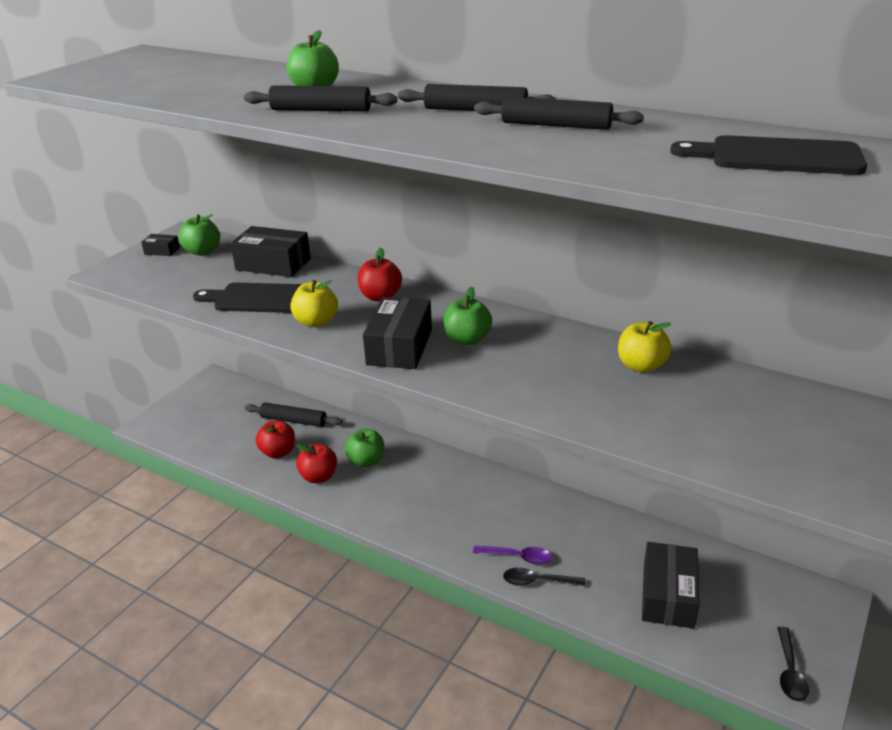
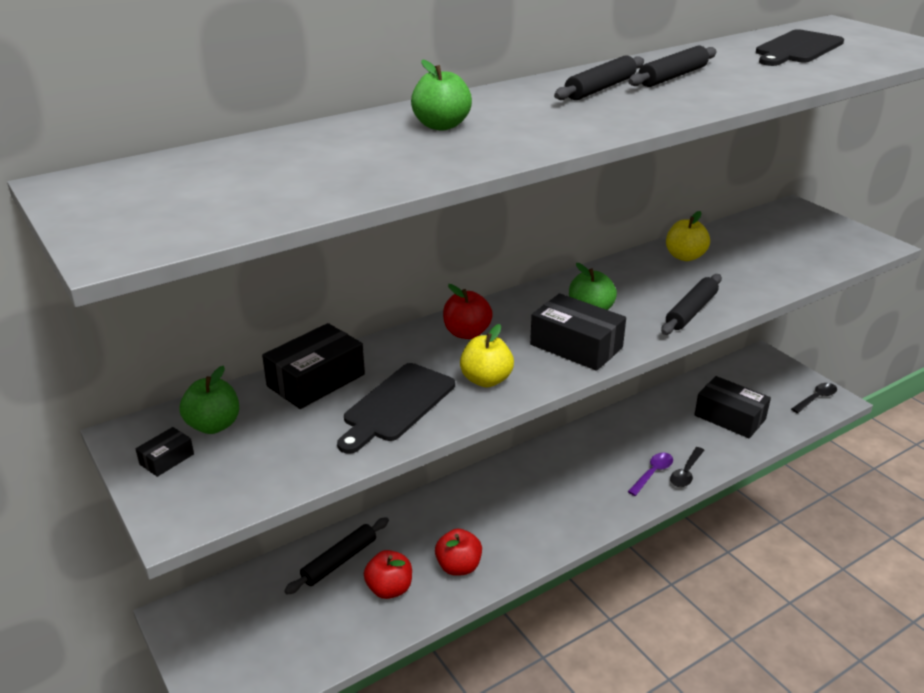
camera: 65 degrees left, 0 degrees up
(321, 110) = (525, 133): black rolling pin -> black rolling pin (691, 311)
(366, 461) = (459, 524): green apple -> none
(789, 672) = (816, 398): black spoon -> black spoon turned 75 degrees counterclockwise

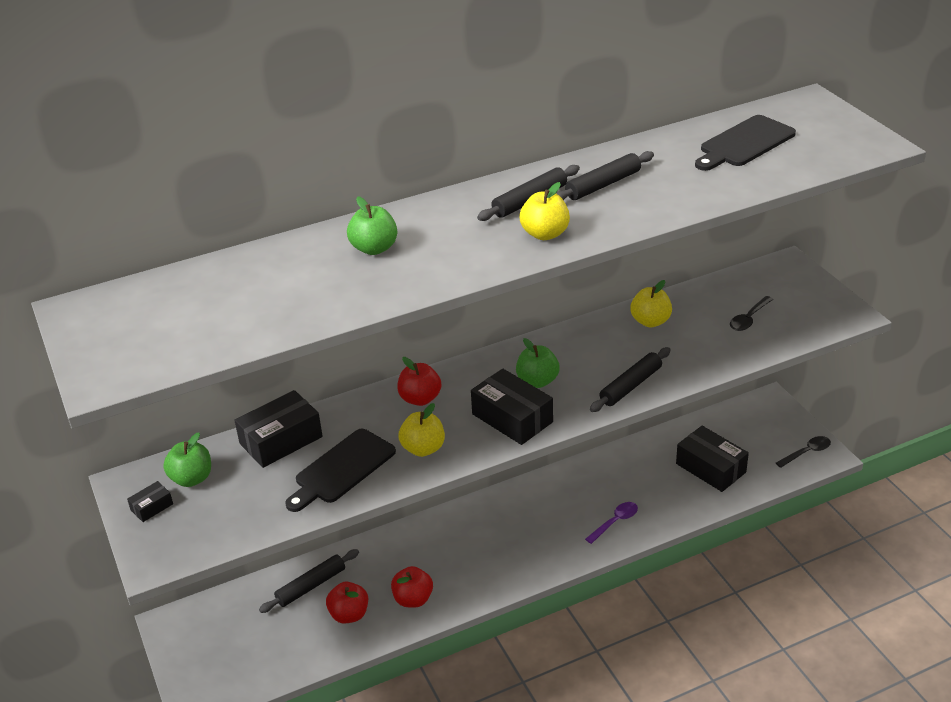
camera: 10 degrees right, 5 degrees up
(634, 111) = (545, 234): none -> yellow apple
(686, 473) = (647, 524): black spoon -> black spoon (749, 319)

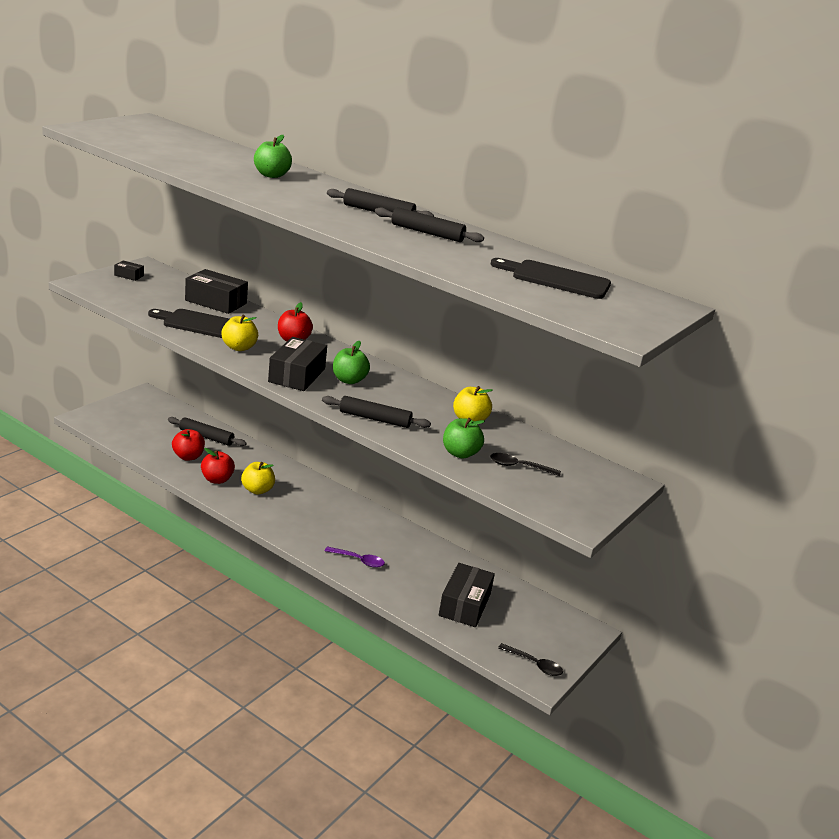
camera: 55 degrees right, 10 degrees down
(192, 478) = (161, 282): green apple -> green apple (460, 453)
(545, 234) = (335, 217): yellow apple -> yellow apple (257, 490)

